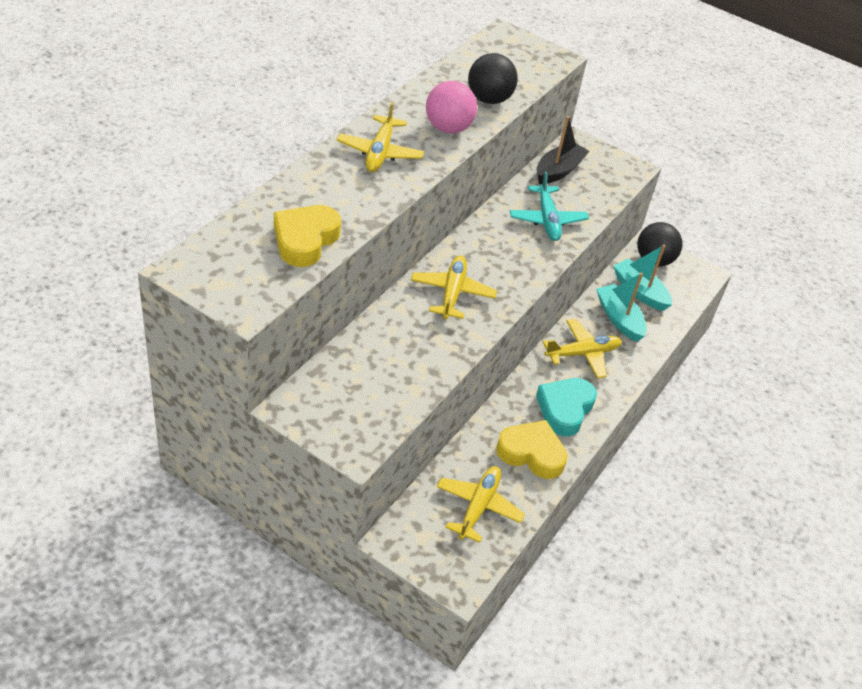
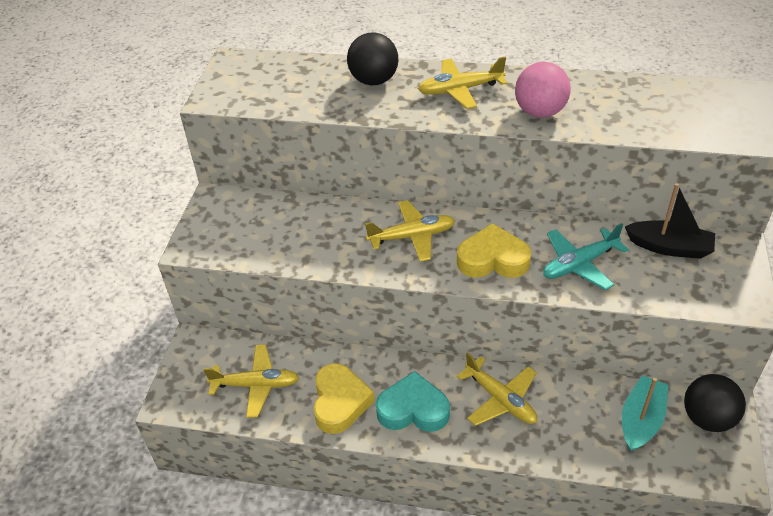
camera: 75 degrees right, 0 degrees up
(305, 240) = (310, 95): yellow heart -> yellow heart (492, 259)
(489, 99) = (618, 119): black ball -> black ball (374, 80)
(619, 319) = (579, 414): turquoise boat -> none

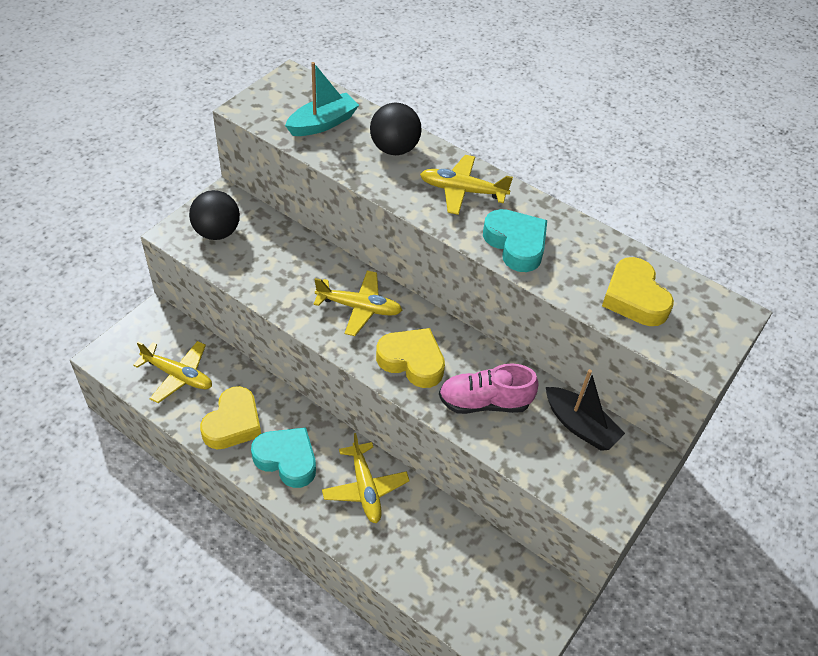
camera: 20 degrees right, 5 degrees up
(540, 112) = (516, 244): pink ball -> turquoise heart
(579, 264) = (484, 402): turquoise plane -> pink shoe
(641, 420) = (472, 569): turquoise boat -> turquoise boat (323, 123)
(667, 113) = (634, 298): none -> yellow heart
(707, 418) = (533, 598): black ball -> black ball (217, 232)

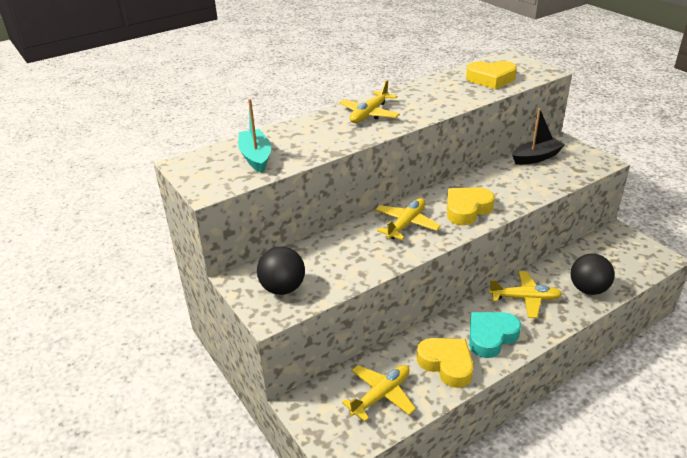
camera: 65 degrees left, 15 degrees down
(394, 149) = (308, 132): black ball -> black ball (588, 289)
(484, 402) = (511, 187): pink shoe -> none
(516, 244) = (431, 105): turquoise heart -> none

